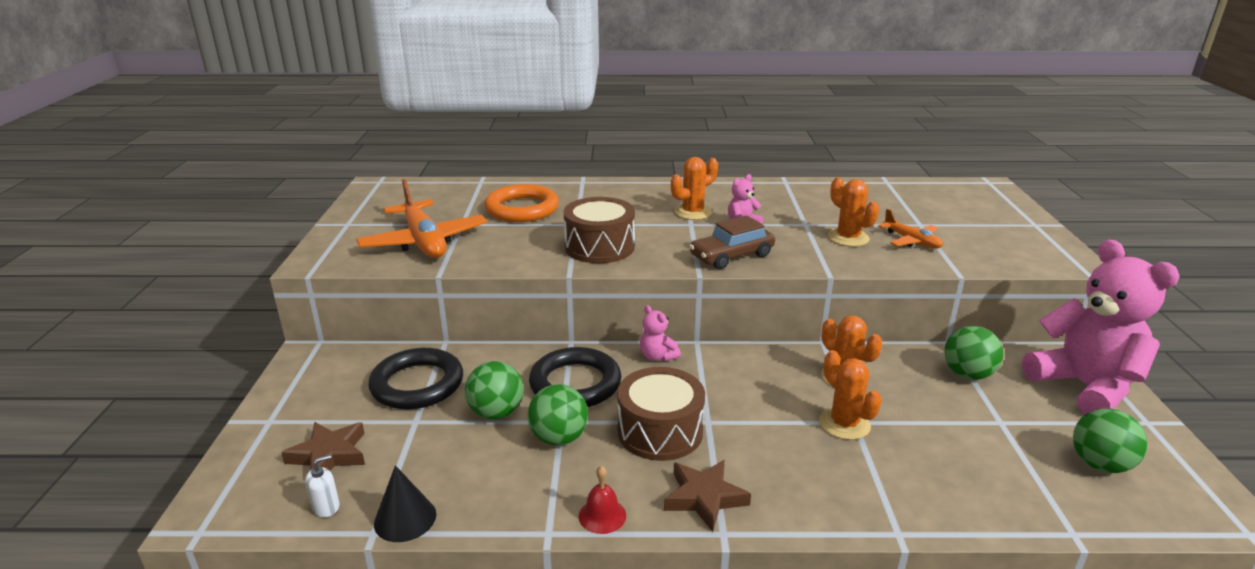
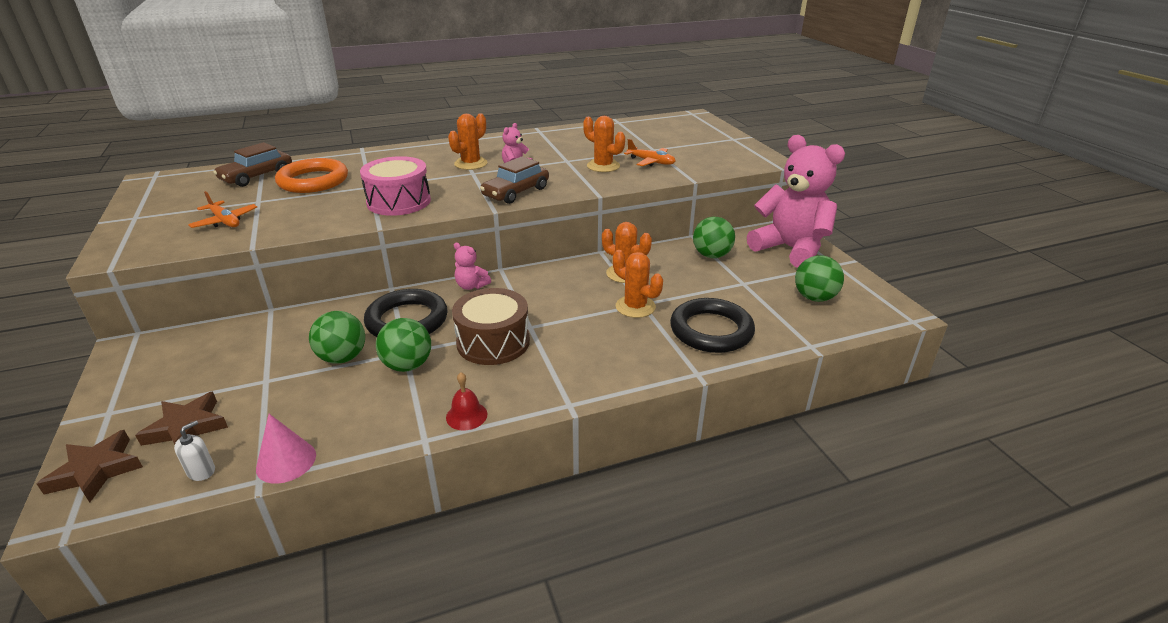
camera: 20 degrees left, 5 degrees up
(405, 518) = (286, 461): black cone -> pink cone
(417, 384) = (256, 350): black ring -> black ring (711, 330)
(424, 242) = (225, 221): orange plane -> orange plane, size x0.53
(470, 195) = (257, 176): none -> brown car
(599, 247) = (399, 202): brown drum -> pink drum
(704, 497) = (546, 383): brown star -> brown star (96, 470)

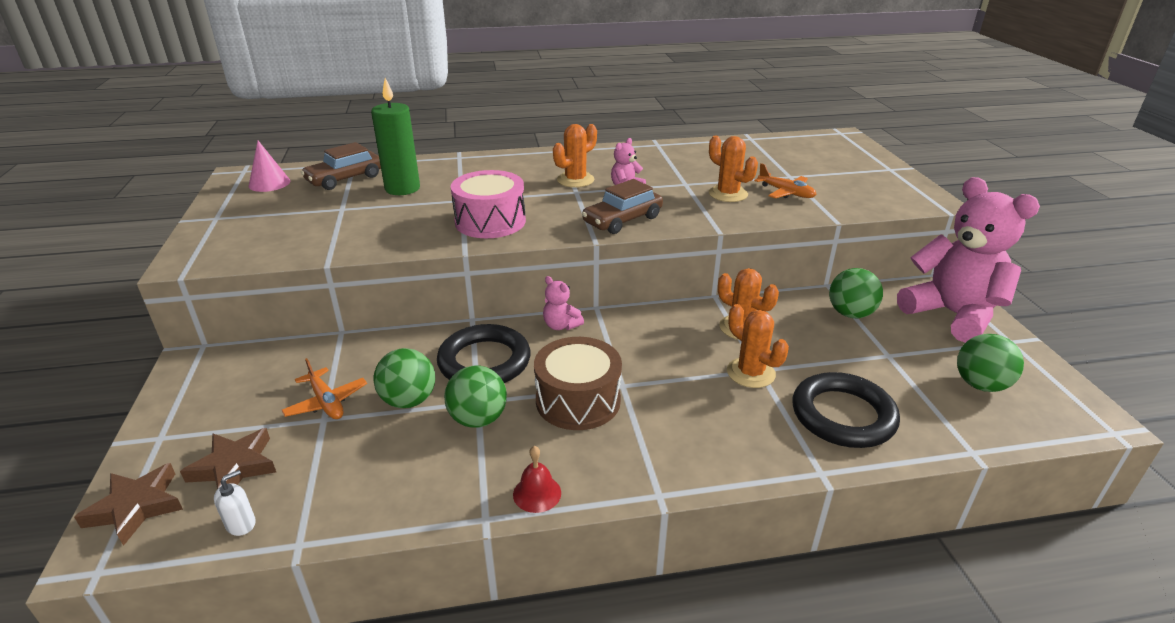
camera: 10 degrees right, 0 degrees up
(225, 221) = (304, 230): orange plane -> orange plane (326, 402)
(286, 461) = (331, 524): pink cone -> pink cone (269, 183)
(313, 181) = (402, 189): orange ring -> green candle

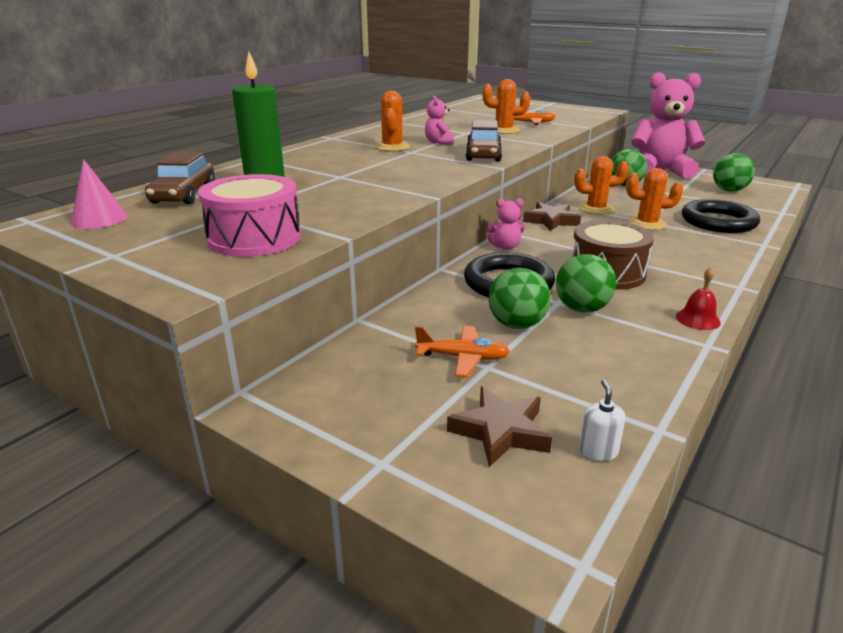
camera: 45 degrees left, 5 degrees down
(136, 507) = (494, 510): brown star -> brown star (551, 220)
(490, 221) = (400, 179): pink drum -> pink drum (254, 238)

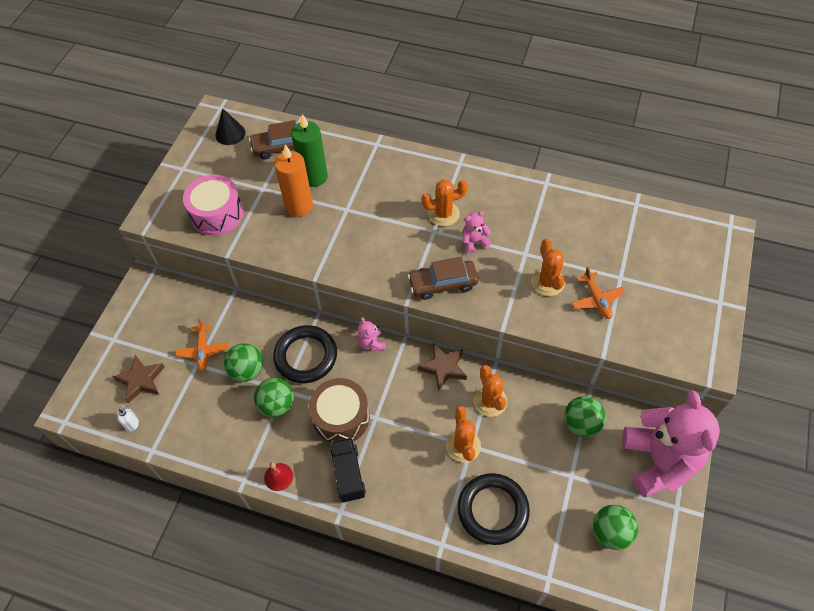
camera: 75 degrees right, 30 degrees up
(99, 219) = (230, 133): pink cone -> black cone
(305, 195) = (299, 206): none -> orange candle
(687, 277) = (348, 474): none -> black truck

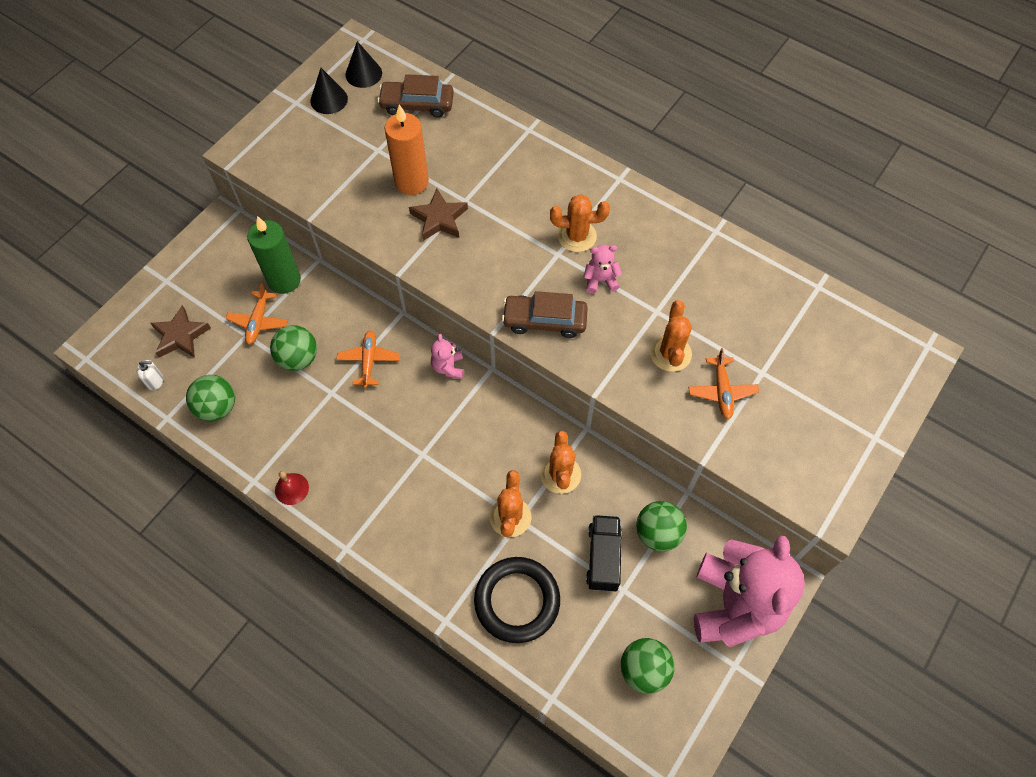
camera: 15 degrees right, 5 degrees up
(209, 160) = (329, 99): none -> black cone
(217, 214) = (316, 167): pink drum -> none
(277, 405) = (318, 407): green ball -> green ball (217, 407)
(306, 356) = (369, 361): black ring -> orange plane
(314, 177) = (441, 151): green candle -> green candle (284, 280)
(341, 417) = (384, 442): brown drum -> none
(348, 474) = (369, 510): black truck -> black truck (603, 558)
(443, 368) = (520, 419): brown star -> brown star (439, 219)

